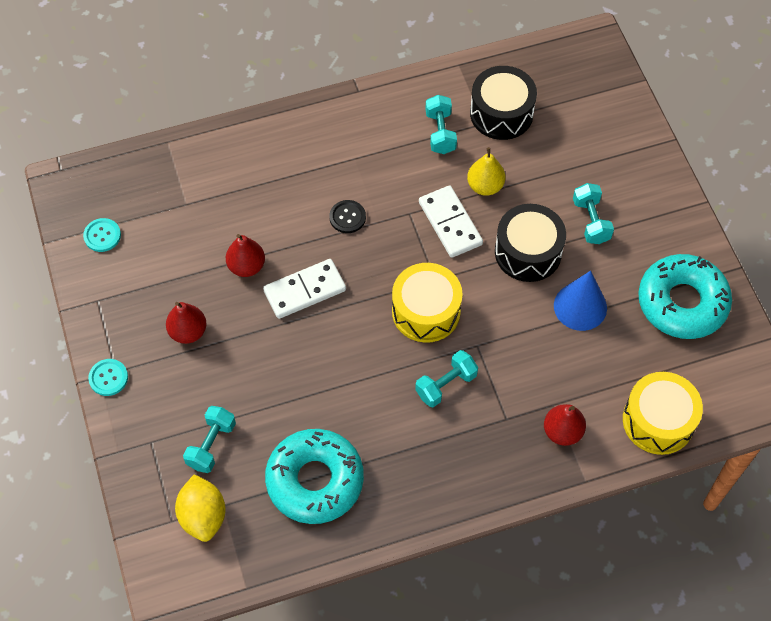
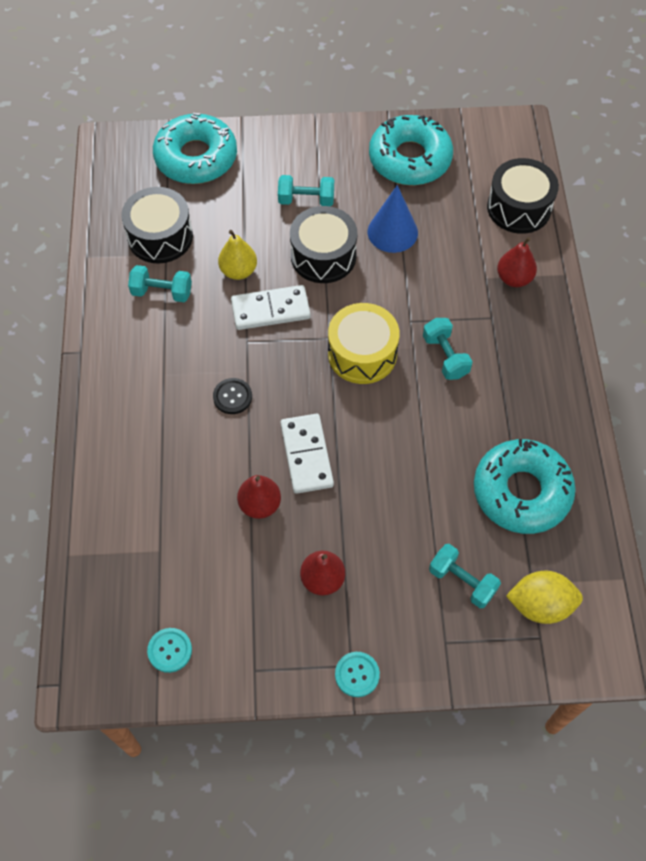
camera: 75 degrees left, 0 degrees up
(606, 115) = (196, 158): none -> turquoise donut
(658, 421) = (519, 208): yellow drum -> black drum

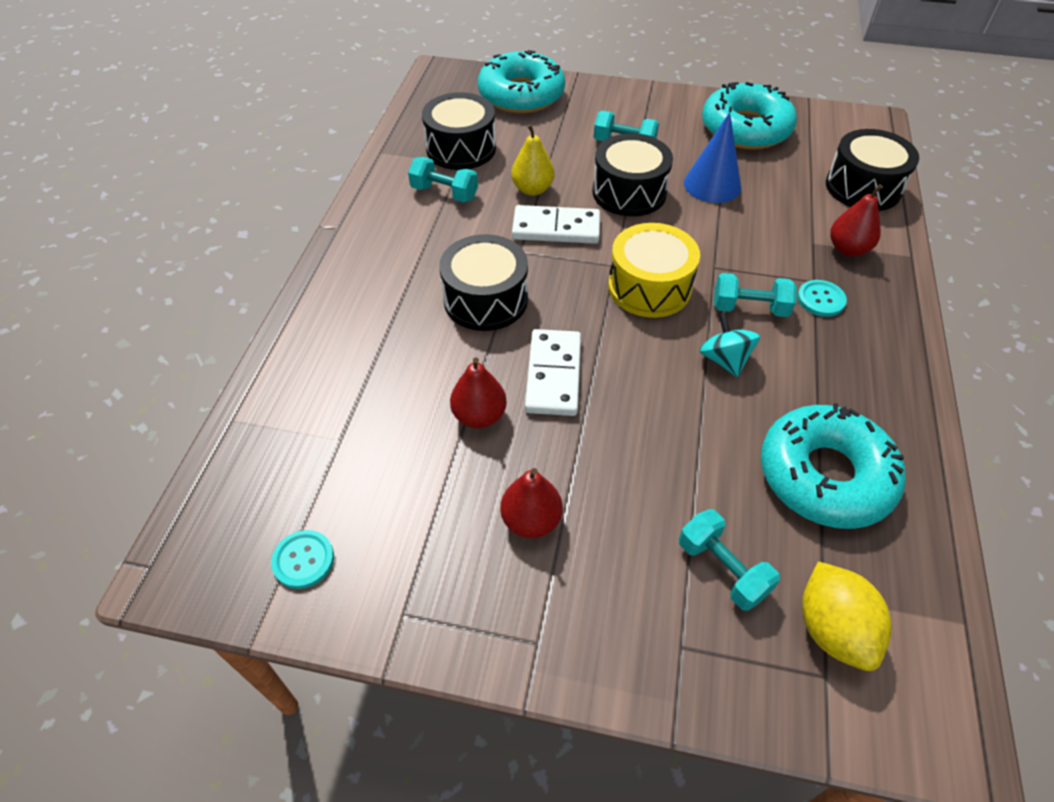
camera: 15 degrees right, 10 degrees down
(232, 397) = (485, 299): black button -> black drum
(357, 674) = (542, 658): turquoise button -> turquoise button (821, 299)
(434, 410) = (724, 360): none -> turquoise spinning top
(445, 356) = (749, 308): turquoise dumbbell -> turquoise dumbbell turned 75 degrees counterclockwise
(540, 605) = (832, 629): yellow lemon -> yellow lemon turned 60 degrees clockwise

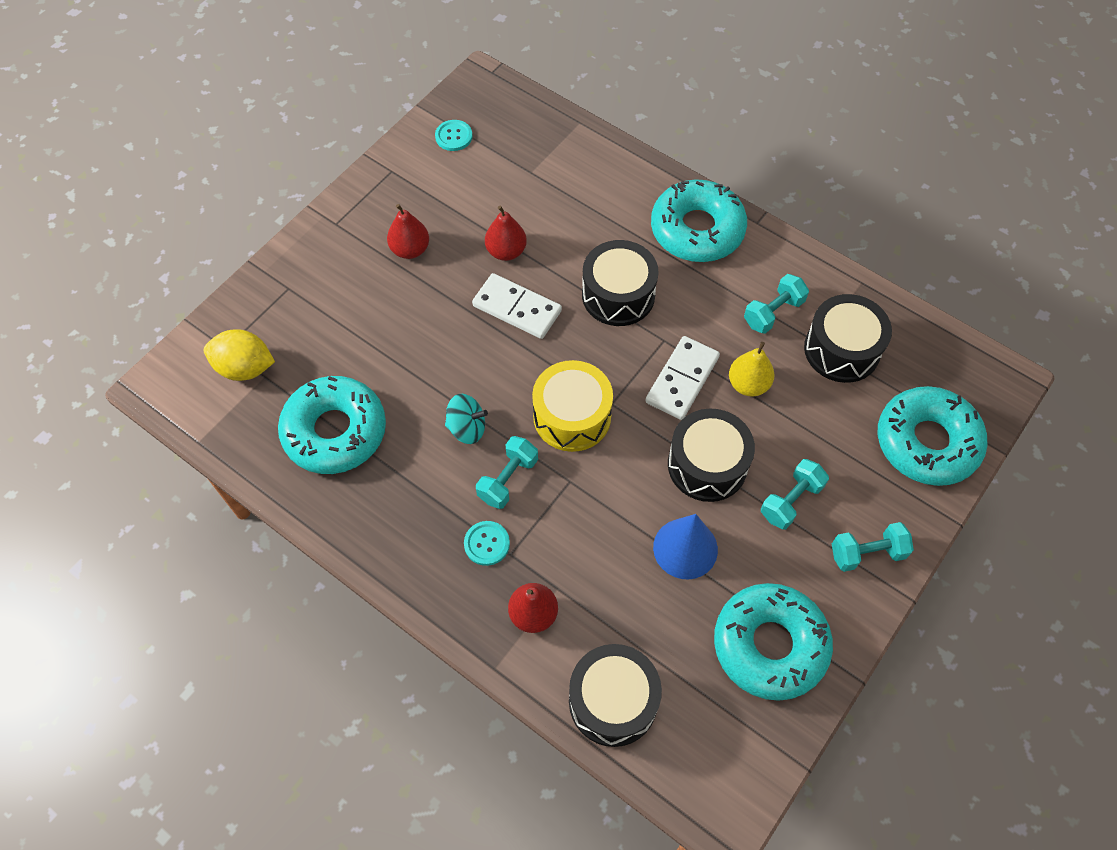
camera: 115 degrees right, 10 degrees up
(367, 266) = (697, 230): none -> turquoise donut
(722, 569) = (315, 332): turquoise dumbbell -> turquoise dumbbell (867, 553)

